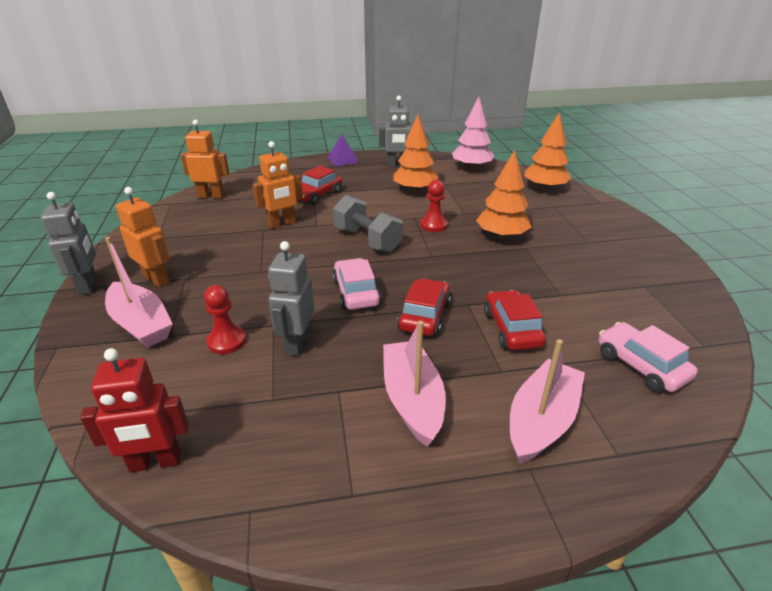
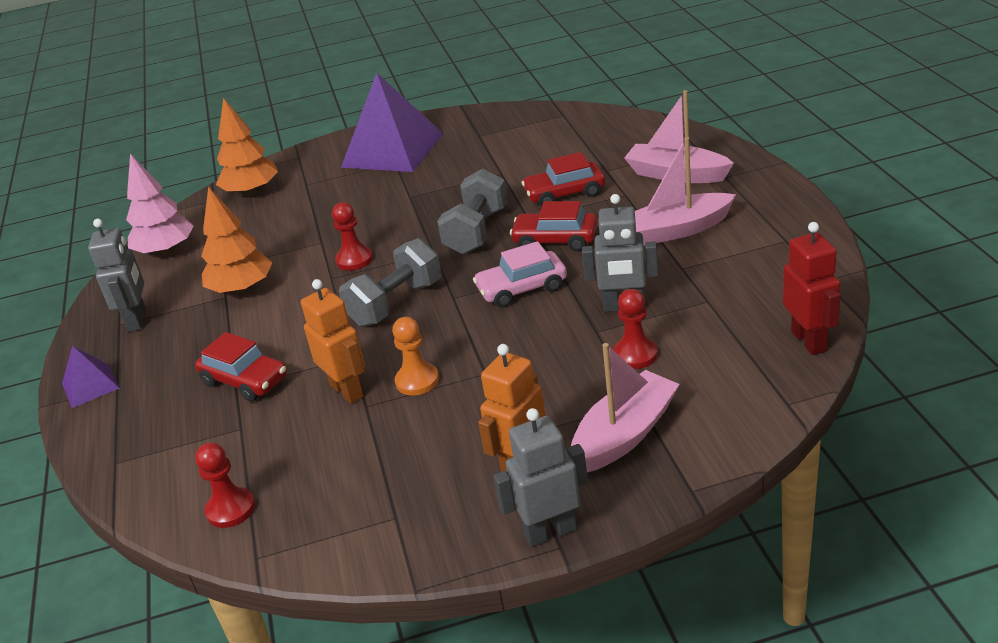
camera: 90 degrees left, 0 degrees up
(211, 196) = (230, 509): orange robot -> red pawn
(272, 246) = (417, 381): none -> orange pawn
(455, 276) = (477, 231): none -> grey dumbbell
(501, 236) = (383, 212): orange tree -> none
(611, 241) = (393, 150): none -> purple pyramid
(640, 366) = (597, 139): pink car -> none

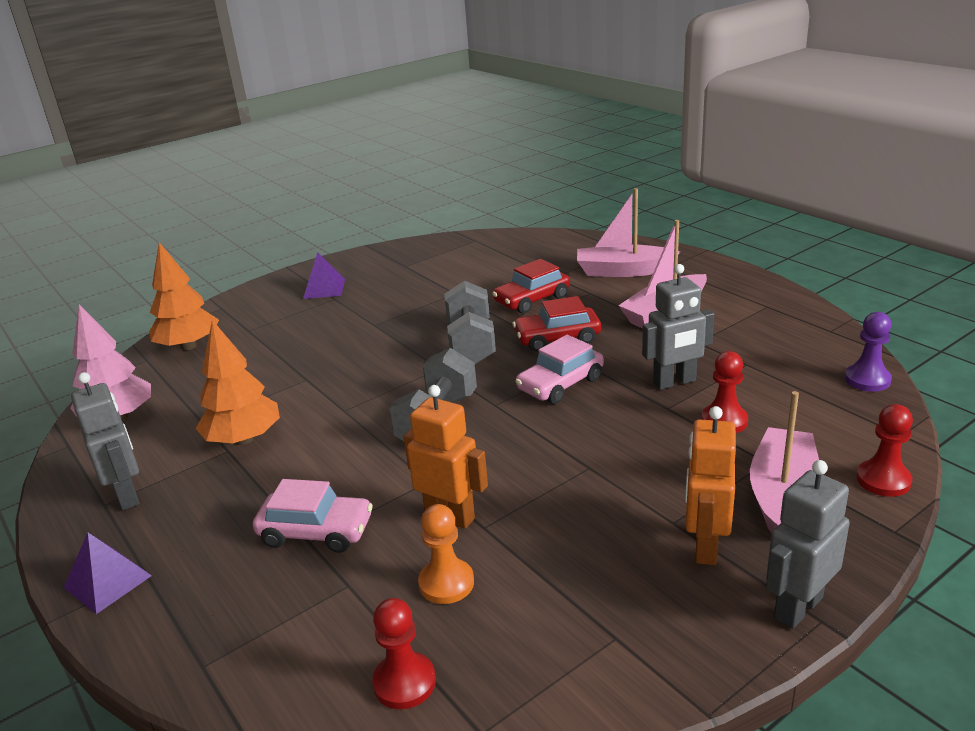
camera: 25 degrees left, 5 degrees down
(245, 380) = (316, 532): red car -> pink car
(354, 260) = (358, 389): red pawn -> red pawn (883, 480)
(393, 150) = (324, 288): purple pyramid -> purple pyramid, size x0.47
(417, 381) = (522, 490): orange pawn -> orange pawn (446, 583)
(809, 341) = (867, 380): red robot -> purple pawn

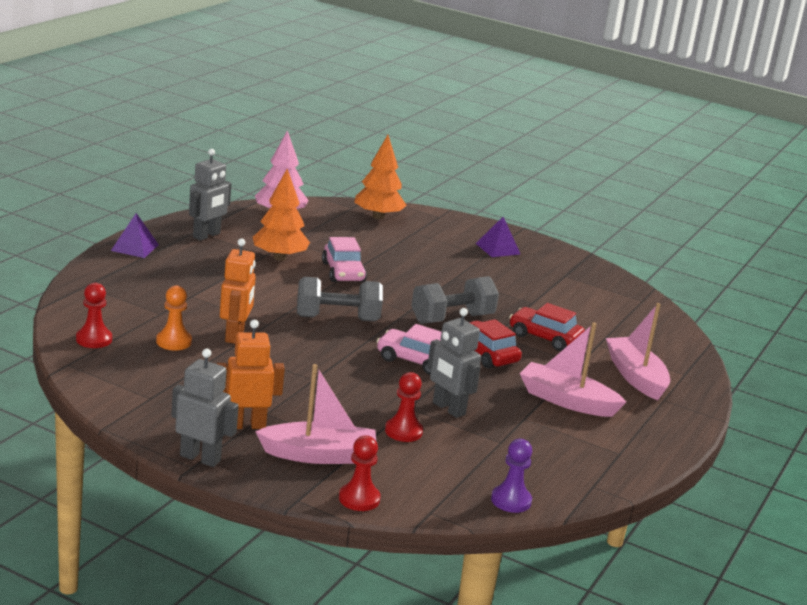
camera: 60 degrees right, 5 degrees down
(316, 532) = (200, 296): pink car -> pink car (343, 272)

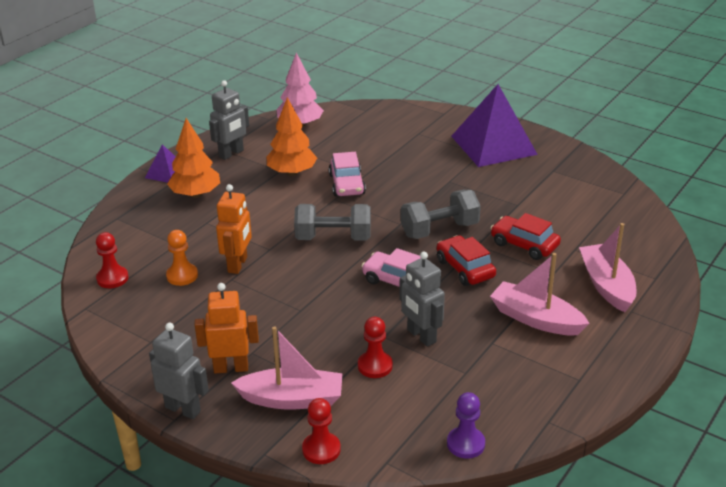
camera: 10 degrees right, 10 degrees up
(378, 217) = (388, 118): orange tree -> orange tree (196, 194)
(498, 248) = (493, 145): purple pyramid -> purple pyramid, size x2.12

